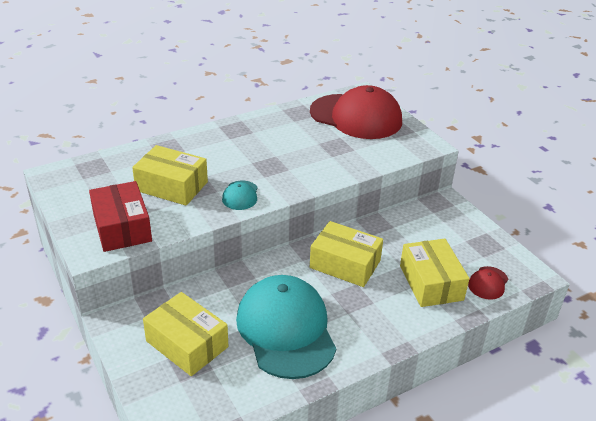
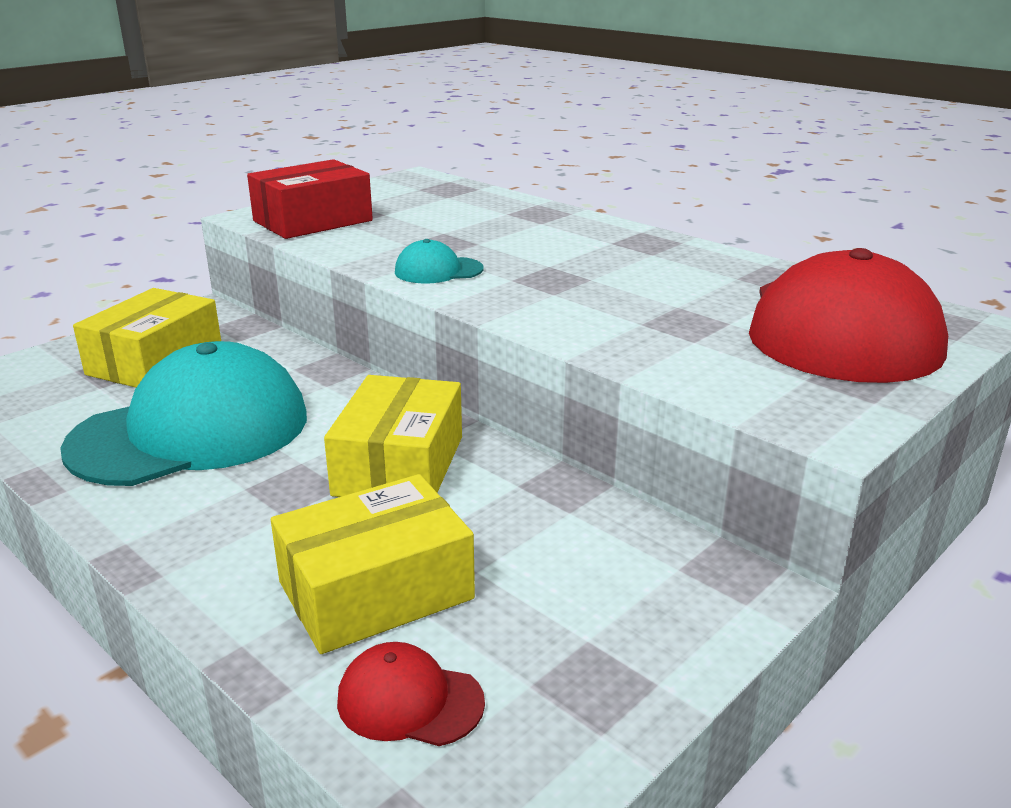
camera: 75 degrees right, 10 degrees down
(172, 186) = (433, 229): yellow box -> none

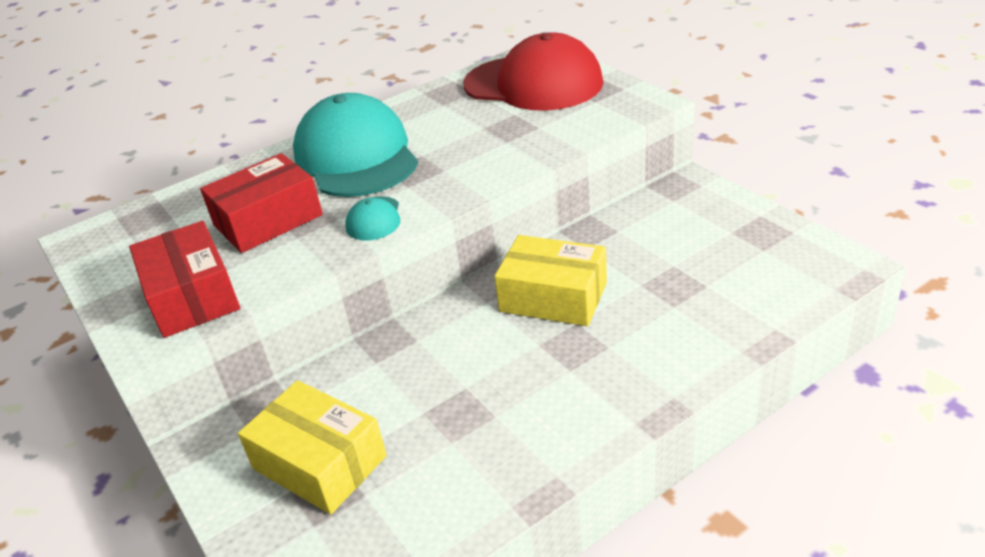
camera: 75 degrees left, 10 degrees up
(191, 431) = (476, 412): turquoise cap -> turquoise cap (356, 156)
(376, 590) = (691, 302): yellow box -> none
(409, 701) = (780, 287): red cap -> none
(440, 229) = (268, 220): none -> red box

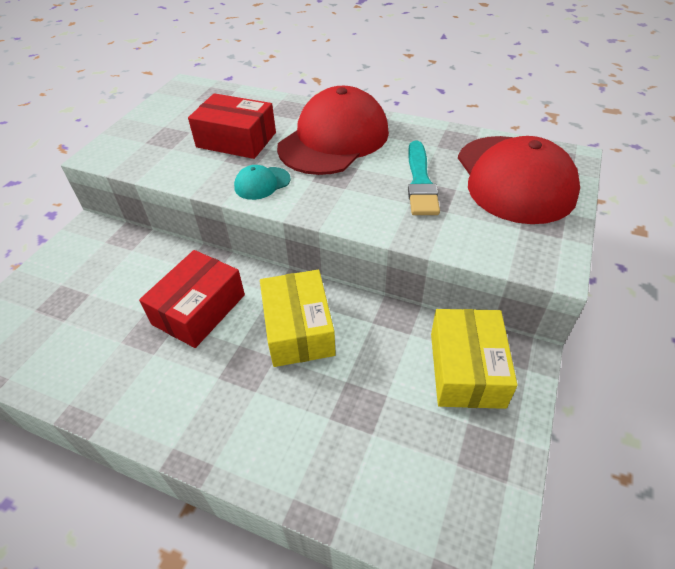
camera: 55 degrees right, 10 degrees up
(192, 296) = (145, 150): red box -> red box (199, 309)
(319, 462) = (86, 285): yellow box -> yellow box (466, 369)
(356, 156) = (334, 139): turquoise cap -> red cap
(484, 128) = (420, 182): none -> turquoise brush

